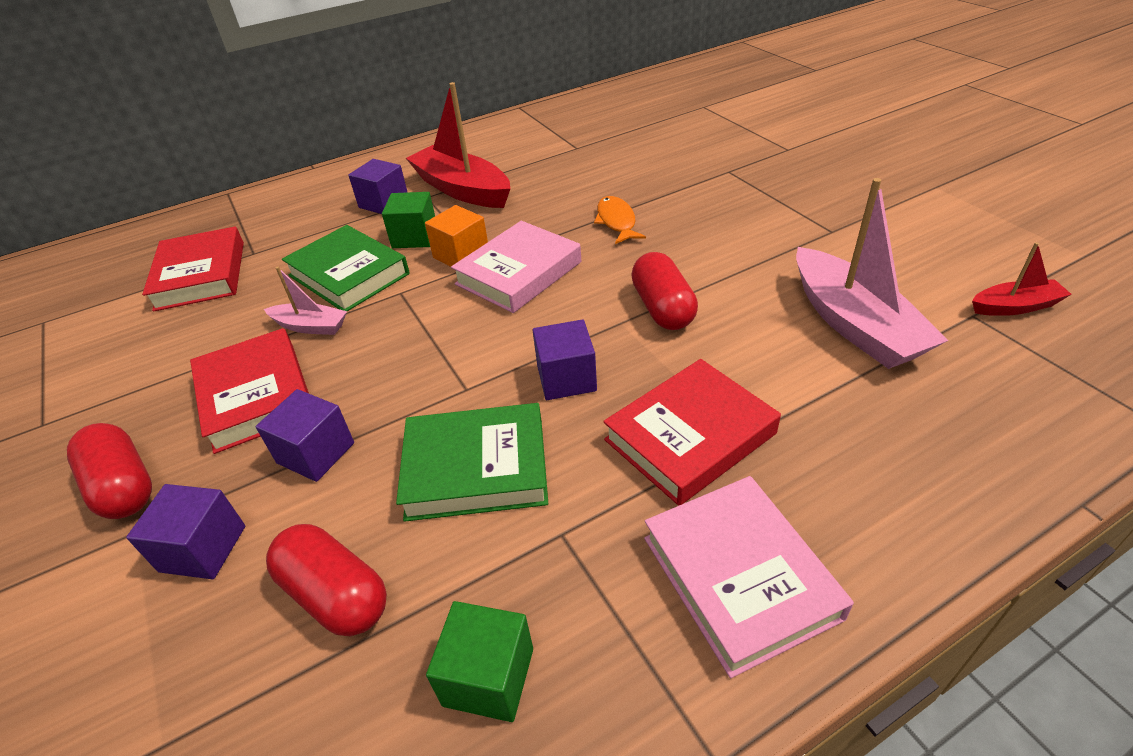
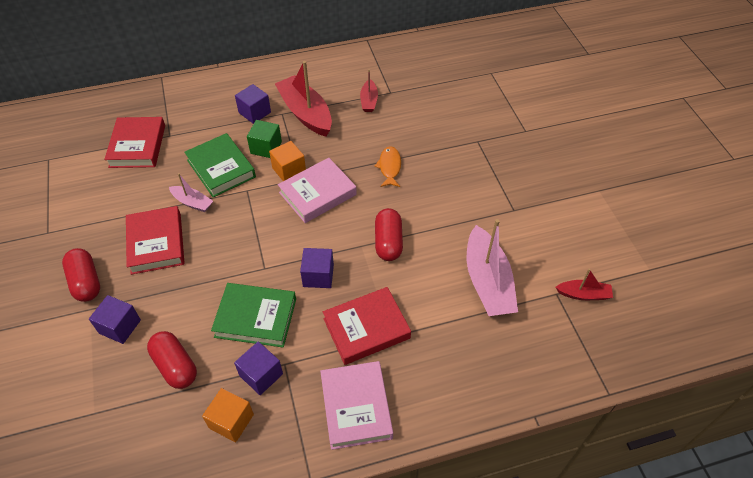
camera: 10 degrees right, 10 degrees up
(316, 453) = (180, 287): purple cube -> purple cube (261, 375)
(488, 677) = (231, 421): green cube -> orange cube
(550, 161) = (369, 101): none -> red boat

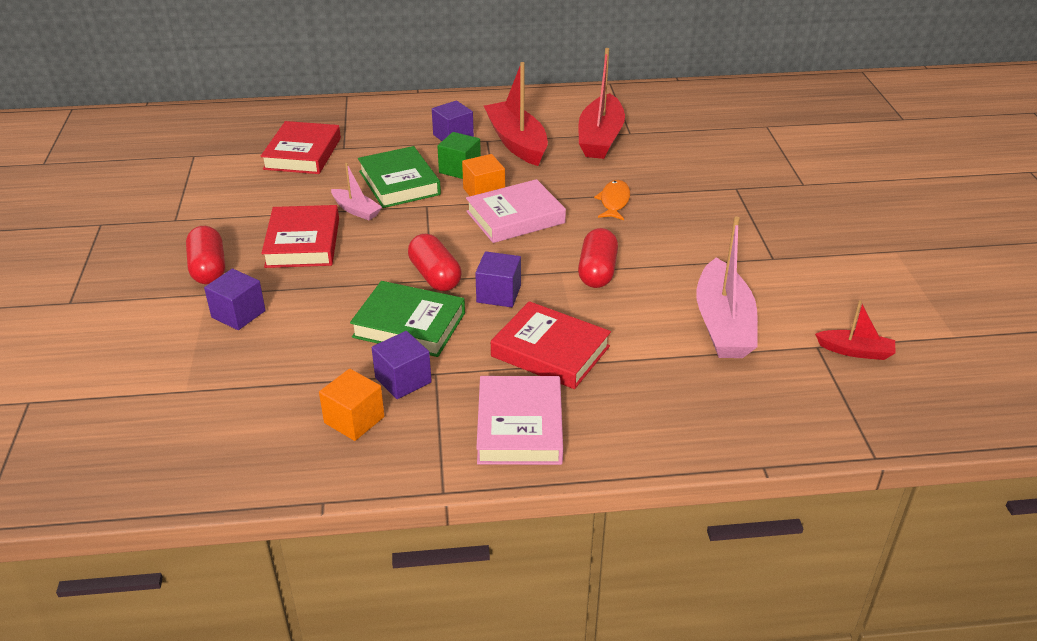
camera: 10 degrees right, 15 degrees down
(175, 366) = (297, 358): red capsule -> red capsule (435, 276)
(366, 328) = (550, 351): red book -> red book turned 45 degrees clockwise
(369, 101) = (600, 138): red boat -> red boat, size x1.94

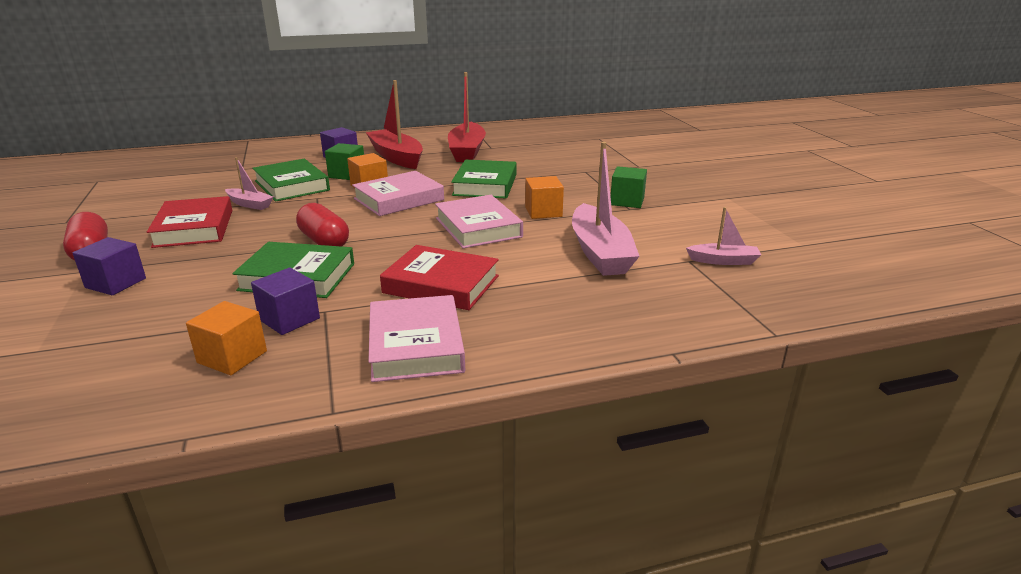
camera: 10 degrees left, 10 degrees down
(302, 153) = (203, 174): red book -> none
(498, 294) = (387, 248): purple cube -> none
(597, 272) = (478, 227): red capsule -> pink book
(614, 201) = (485, 185): orange fish -> green book
(673, 254) = (543, 212): none -> orange cube
(773, 245) = (627, 201): none -> green cube
(855, 351) = (723, 261): red boat -> pink boat

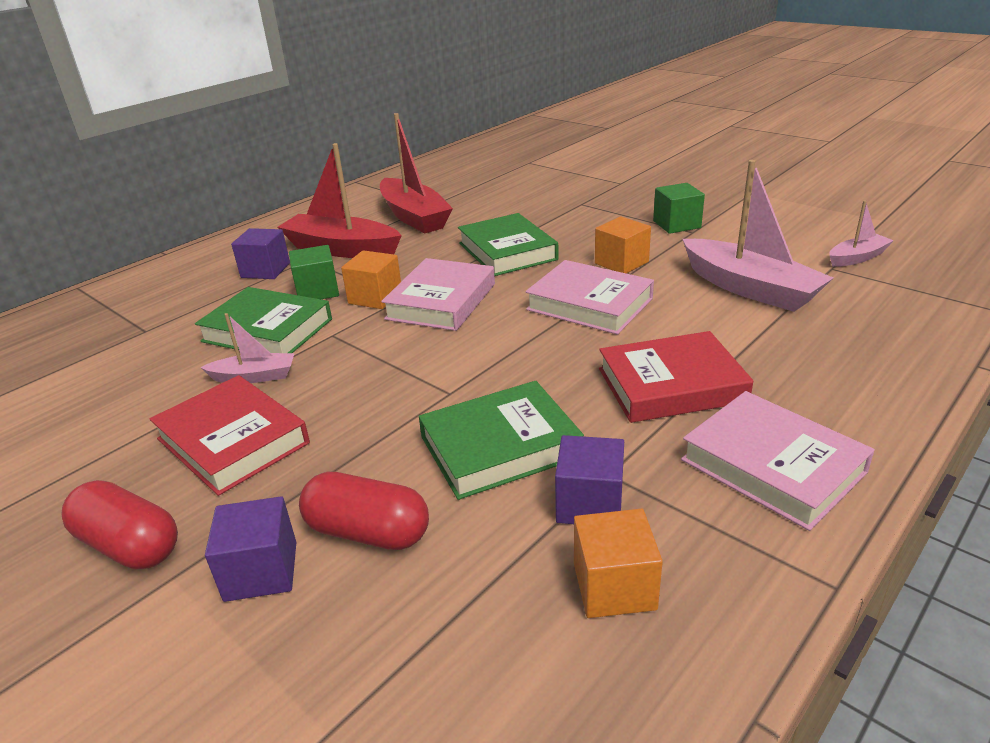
camera: 30 degrees left, 5 degrees up
(324, 241) = (448, 387): red capsule -> red capsule (368, 532)

